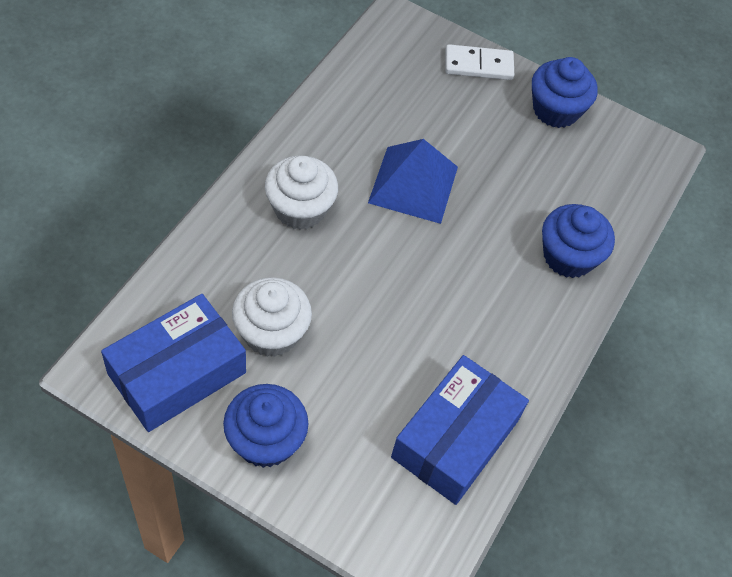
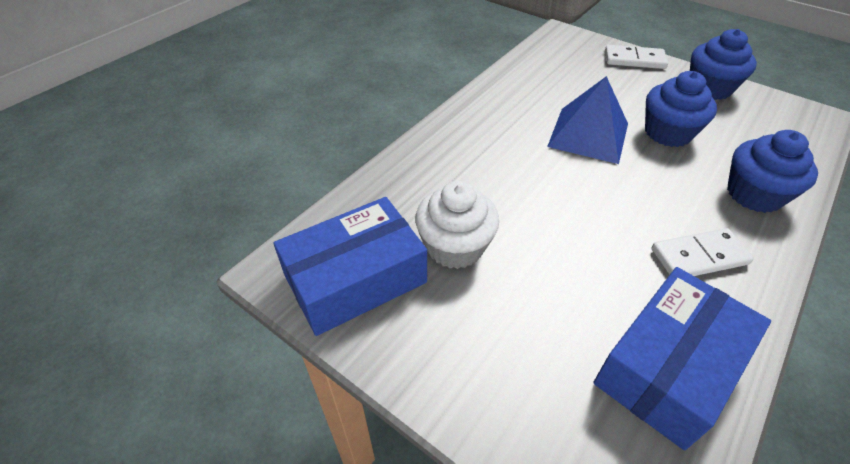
camera: 15 degrees right, 10 degrees down
(265, 440) = (444, 353): blue cupcake -> blue cupcake (668, 133)
(300, 209) = (484, 149): white cupcake -> none
(501, 330) = (699, 256): none -> white domino

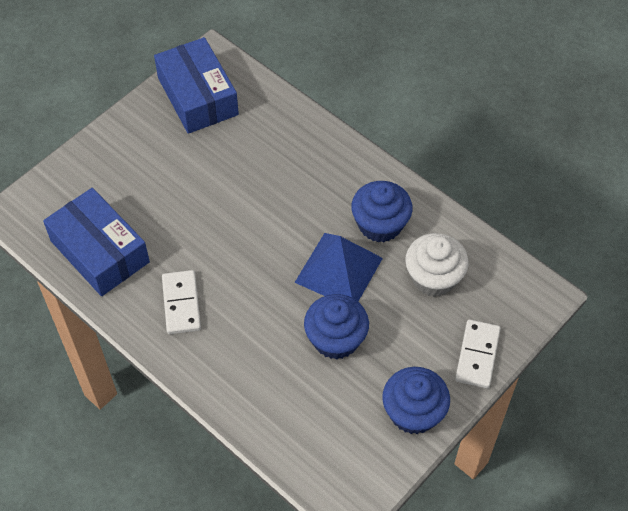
camera: 95 degrees right, 10 degrees up
(455, 247) = (216, 152): white cupcake -> white cupcake (433, 277)
(754, 194) = (241, 375): blue cupcake -> blue cupcake (380, 224)

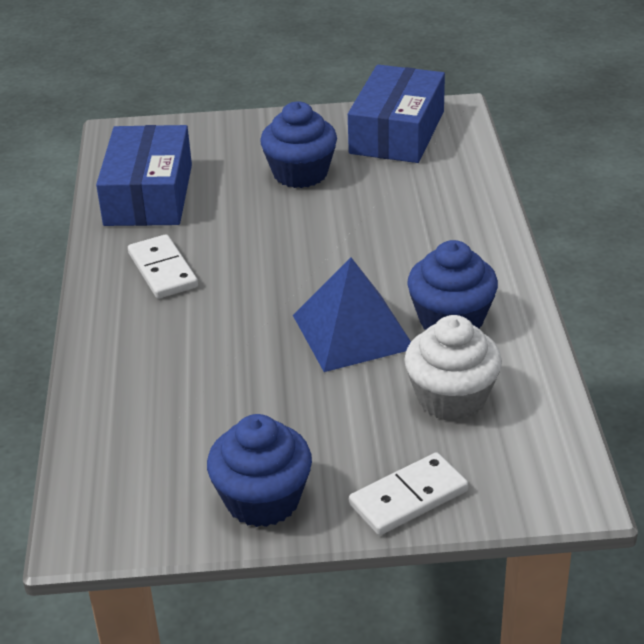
camera: 45 degrees right, 20 degrees down
(181, 303) = (163, 270): white domino -> white domino turned 60 degrees counterclockwise
(336, 339) = (269, 385): blue cupcake -> blue cupcake (300, 173)

